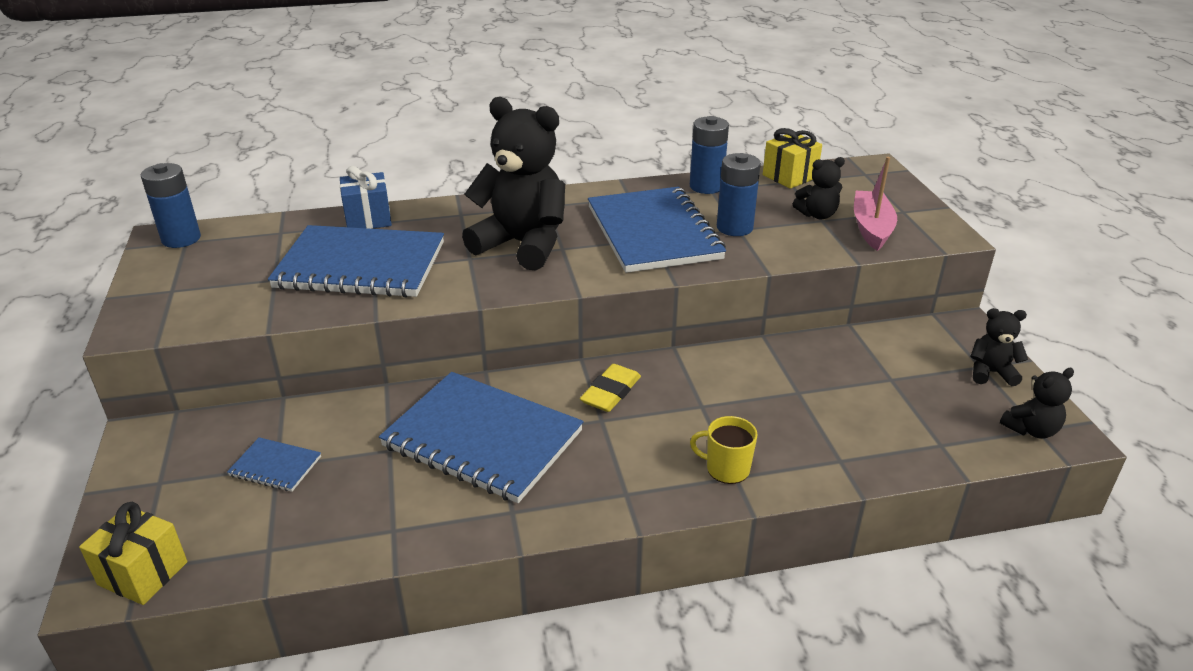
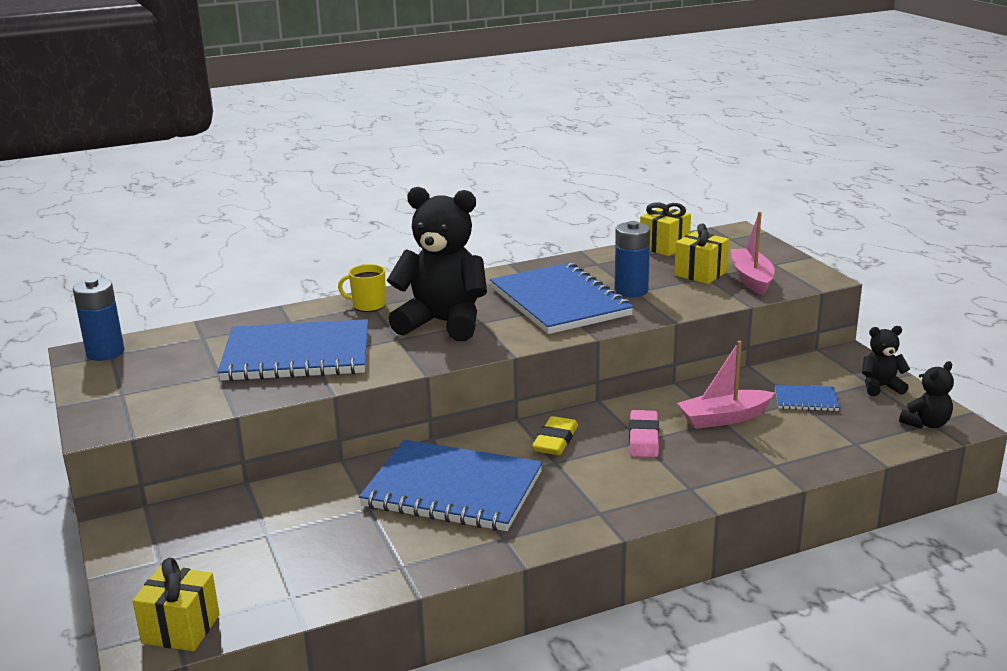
camera: 10 degrees left, 10 degrees down
(275, 466) = (266, 534): blue notebook -> blue notebook (806, 400)
(368, 219) = (284, 318): blue gift -> none
(705, 403) = (643, 438): none -> pink eraser
(706, 186) = (592, 262): blue battery -> none
(726, 469) = (680, 483): yellow mug -> yellow mug (368, 305)
(801, 389) = (724, 418): none -> pink boat
(817, 215) = (700, 274): black teddy bear -> yellow gift

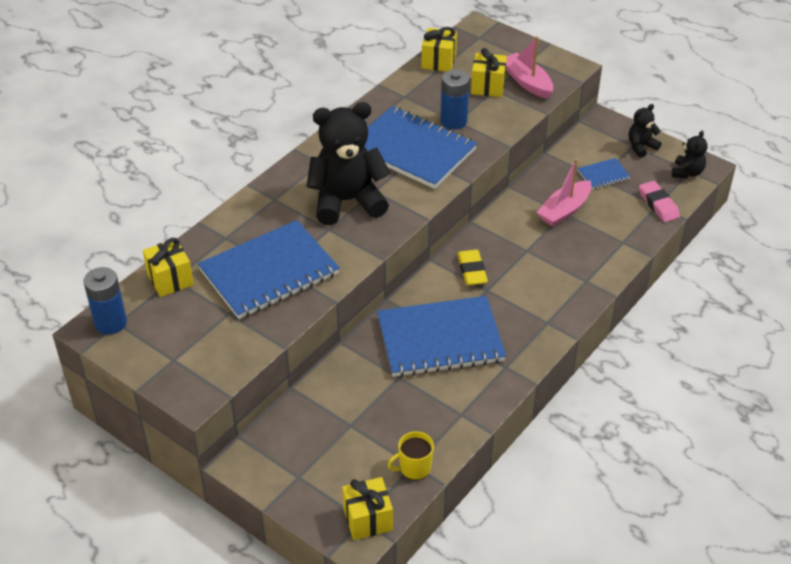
camera: 30 degrees left, 20 degrees up
(199, 337) = (170, 279): none -> yellow gift
(368, 305) = (271, 200): yellow mug -> yellow mug (414, 468)
(643, 438) = (527, 247): pink eraser -> pink eraser (658, 204)

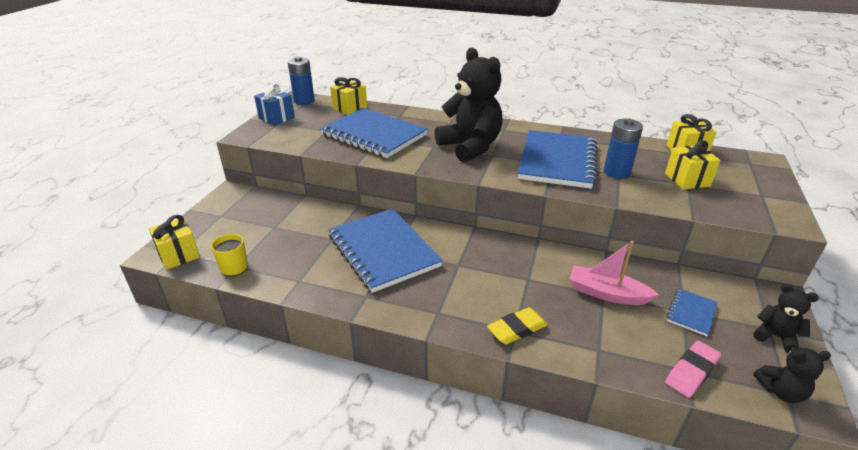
camera: 70 degrees right, 10 degrees down
(154, 359) = (276, 118): none -> blue gift
(472, 270) = (477, 251): yellow eraser -> yellow eraser (517, 329)
(527, 82) = (724, 199): pink boat -> none
(603, 175) = (691, 313): blue notebook -> blue notebook turned 75 degrees clockwise

